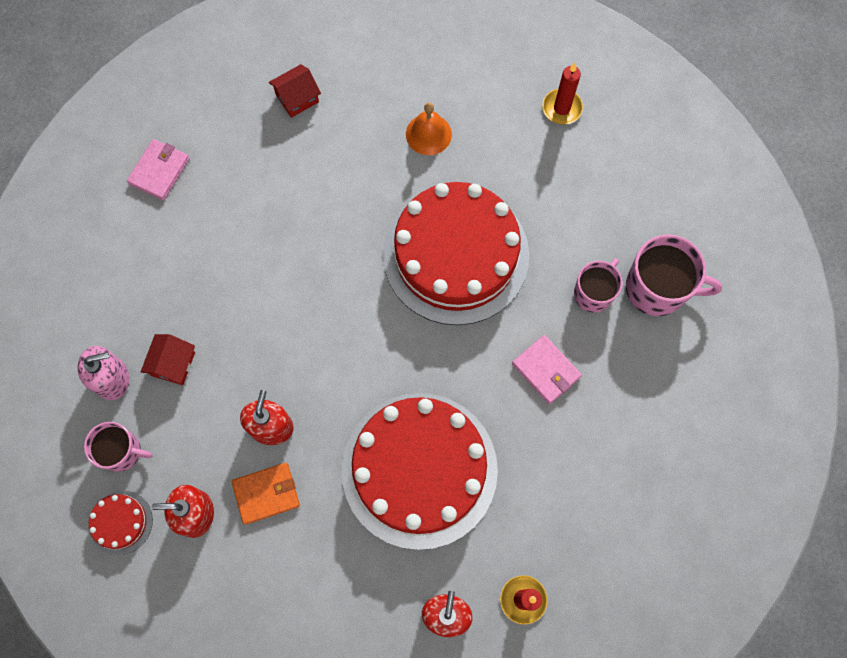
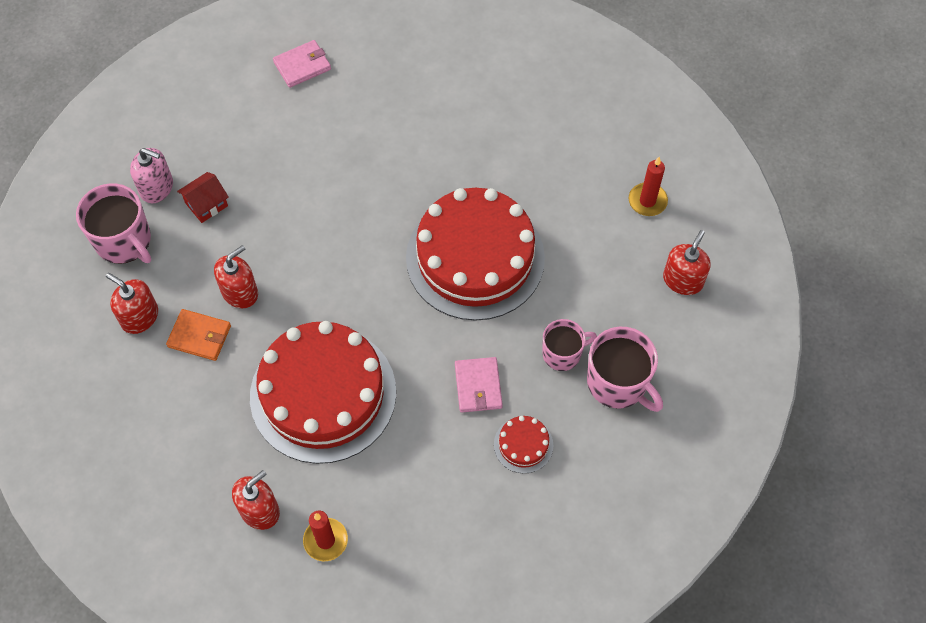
camera: 35 degrees right, 10 degrees down
(121, 522) = (85, 288): red cake -> red cake (523, 445)
(122, 451) = (124, 241): pink mug -> pink mug, size x1.56
(297, 98) = (443, 73): red house -> none
(428, 134) = (524, 157): orange bell -> none
(642, 161) = (683, 280): none -> red soap dispenser

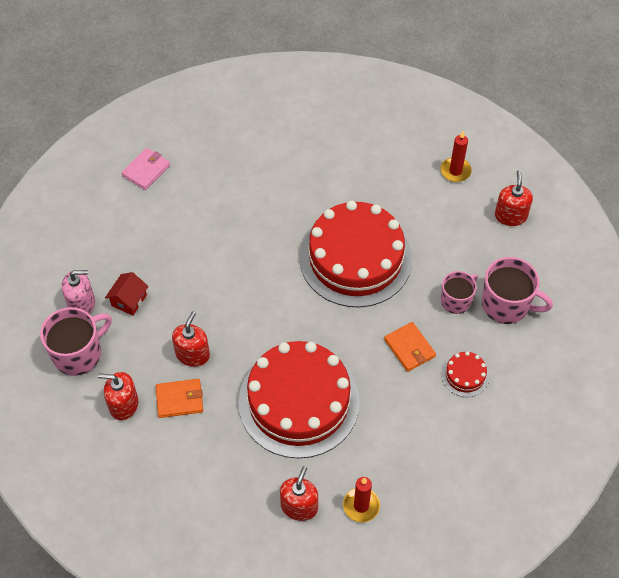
camera: 25 degrees left, 5 degrees down
(124, 241) = (78, 353): pink mug -> pink mug turned 60 degrees counterclockwise
(478, 386) = (409, 348): pink wallet -> orange wallet

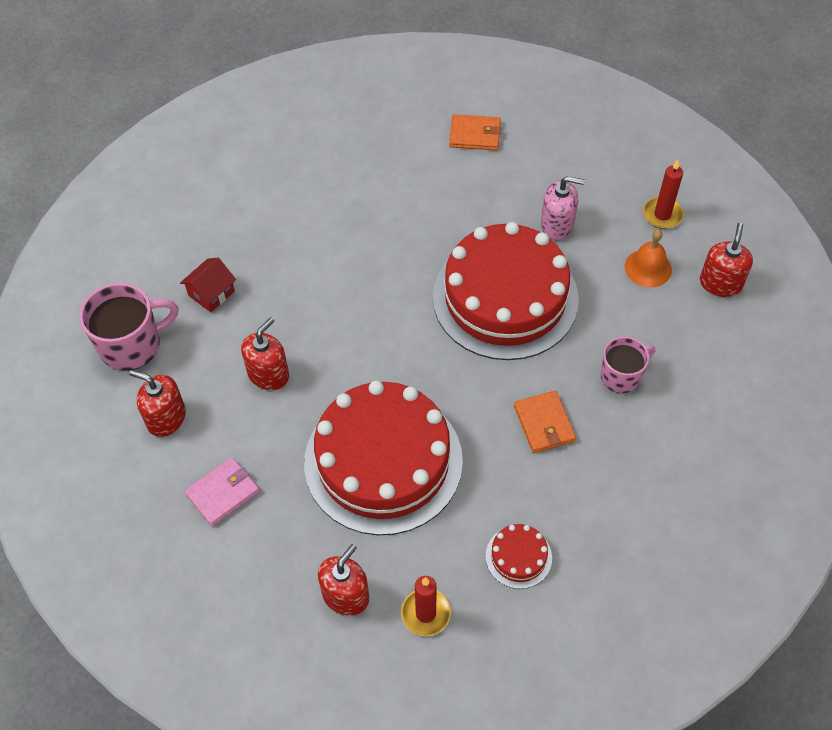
camera: 15 degrees right, 0 degrees up
(82, 303) = (154, 285): pink soap dispenser -> pink soap dispenser (557, 225)
(146, 170) = (278, 144): pink wallet -> pink wallet (223, 493)
(179, 399) = (236, 426): orange wallet -> orange wallet (475, 135)
(455, 214) = (648, 268): none -> orange bell
(465, 375) = (608, 474): red cake -> red cake (518, 557)
(506, 304) = (686, 394): pink mug -> none

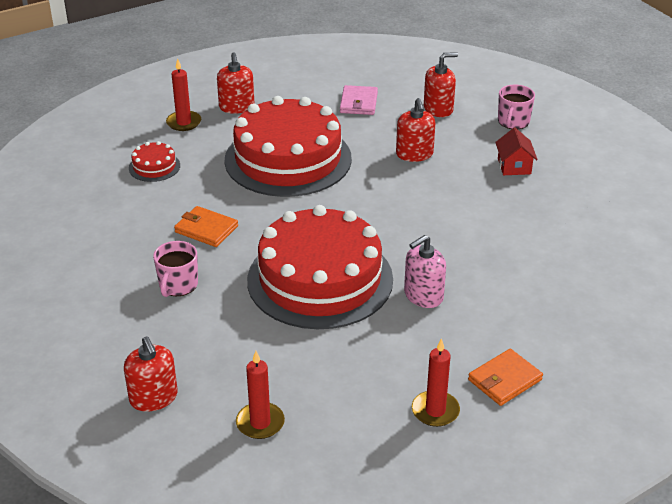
camera: 135 degrees right, 20 degrees down
(132, 344) = (513, 122): pink mug -> pink mug, size x0.64
(542, 146) = (435, 411): none -> red candle
(557, 225) = (342, 353): pink soap dispenser -> pink soap dispenser (423, 295)
(648, 268) = (229, 370): orange bell -> none

